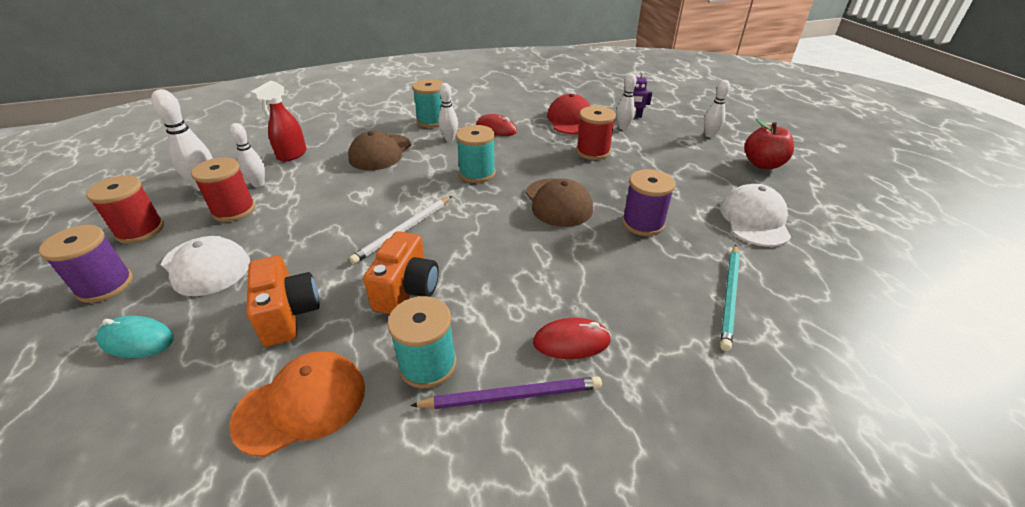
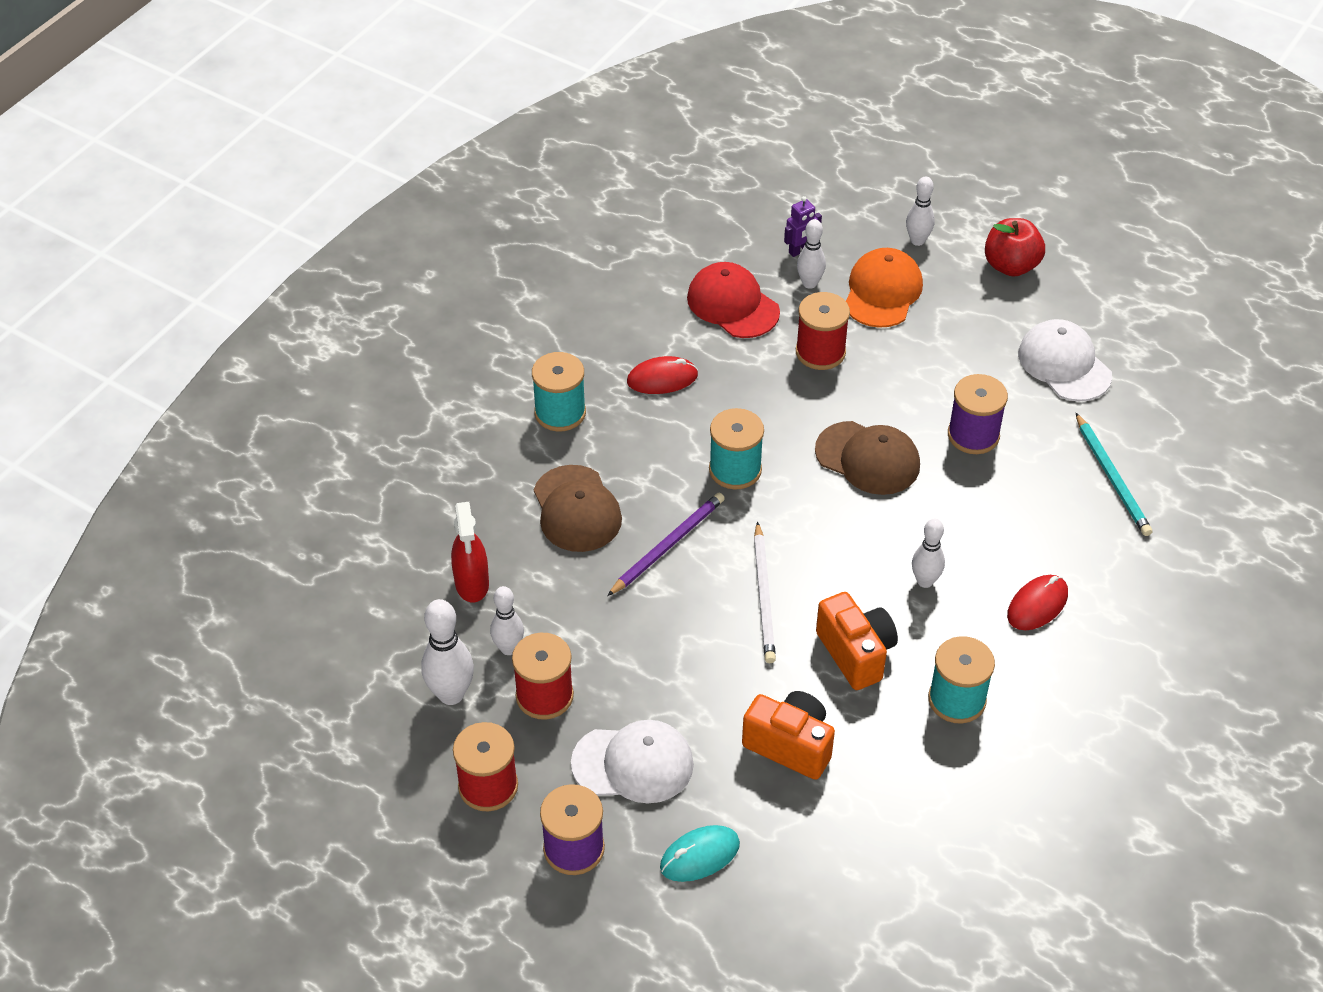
camera: 40 degrees left, 10 degrees up
(301, 404) = (908, 792): orange cap -> orange cap (882, 292)
(449, 138) = (628, 432): white bowling pin -> white bowling pin (925, 581)
(512, 396) = (1042, 677): purple pencil -> purple pencil (668, 545)

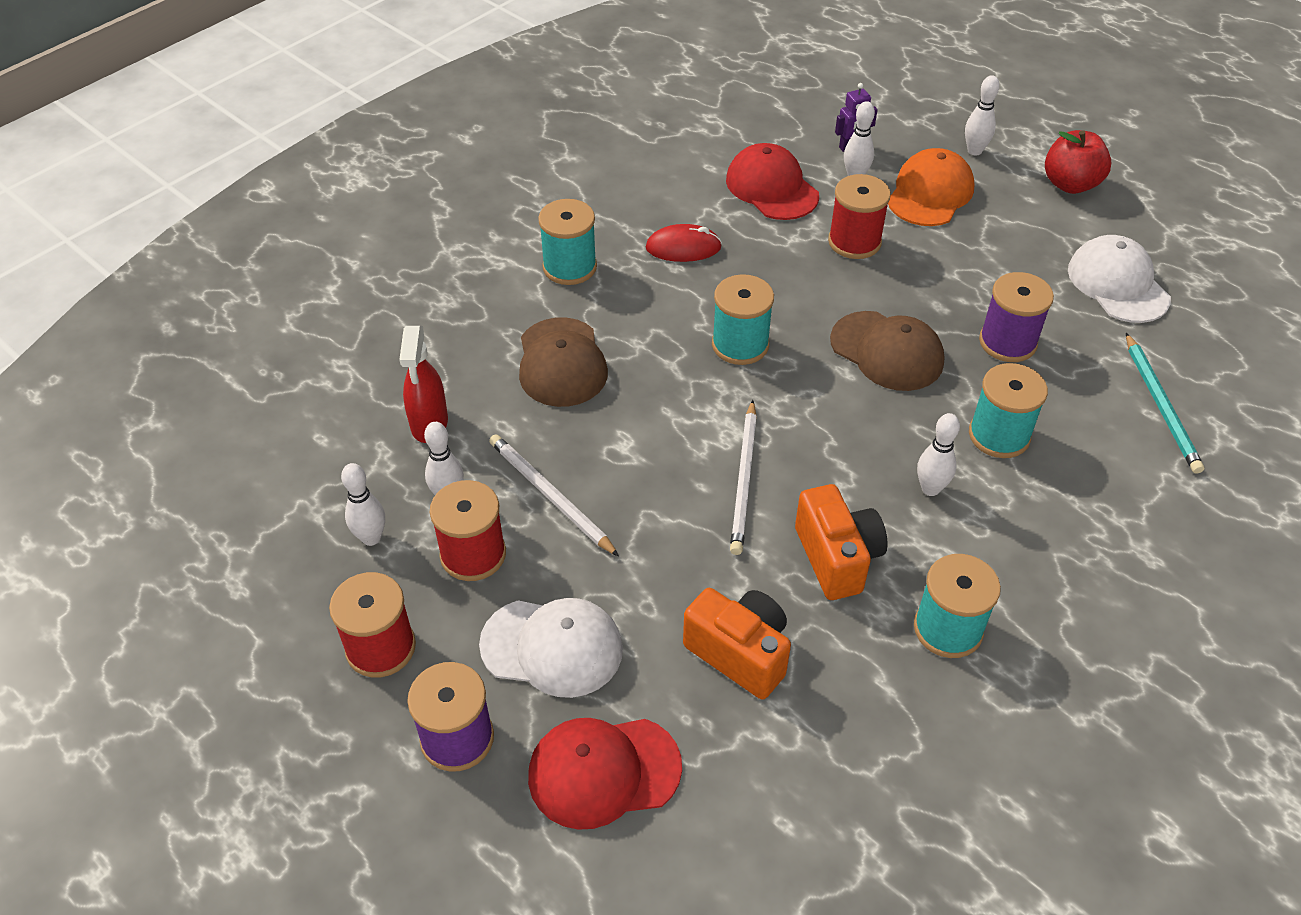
camera: 10 degrees right, 0 degrees up
(451, 694) = (371, 538): white bowling pin -> white bowling pin, size x0.66
(598, 634) = (550, 496): none -> white pencil
(668, 545) = (650, 412): purple pencil -> none
(700, 856) = (603, 771): turquoise mouse -> red cap
(977, 524) = (999, 435): none -> turquoise spool
(1037, 605) = (1058, 533): red mouse -> none

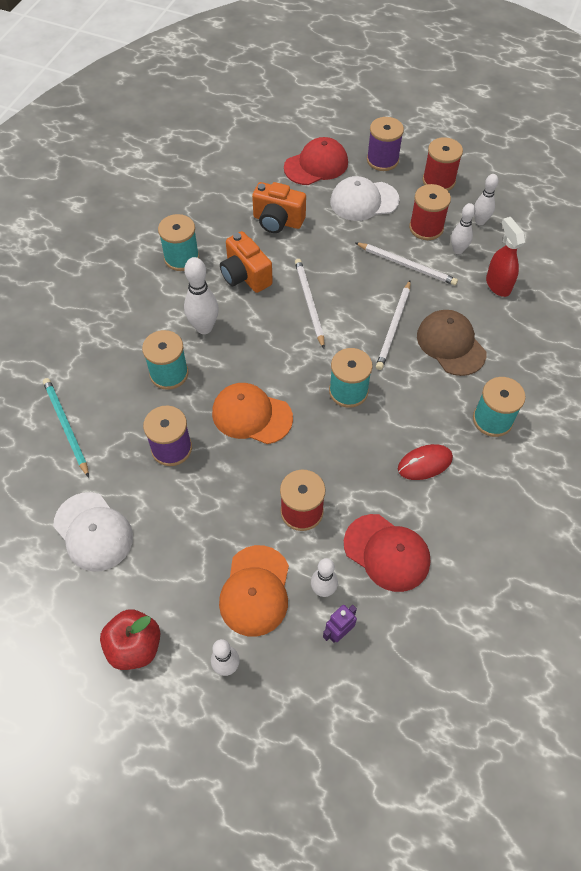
camera: 160 degrees right, 10 degrees up
(629, 408) = (393, 327): none -> white pencil
(887, 351) = (251, 415): brown cap -> orange cap
(930, 489) = (204, 327): white bowling pin -> white bowling pin, size x1.51

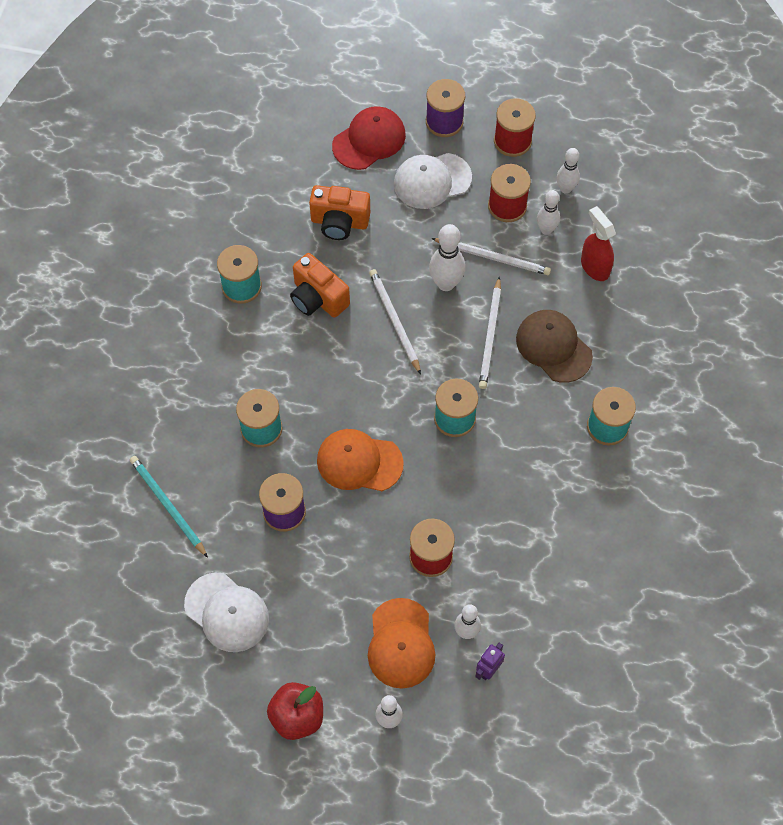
camera: 10 degrees left, 5 degrees up
(204, 327) = (286, 368): white bowling pin -> white bowling pin (446, 283)
(387, 552) = (521, 584): red cap -> none
(424, 463) = (545, 485): red mouse -> none

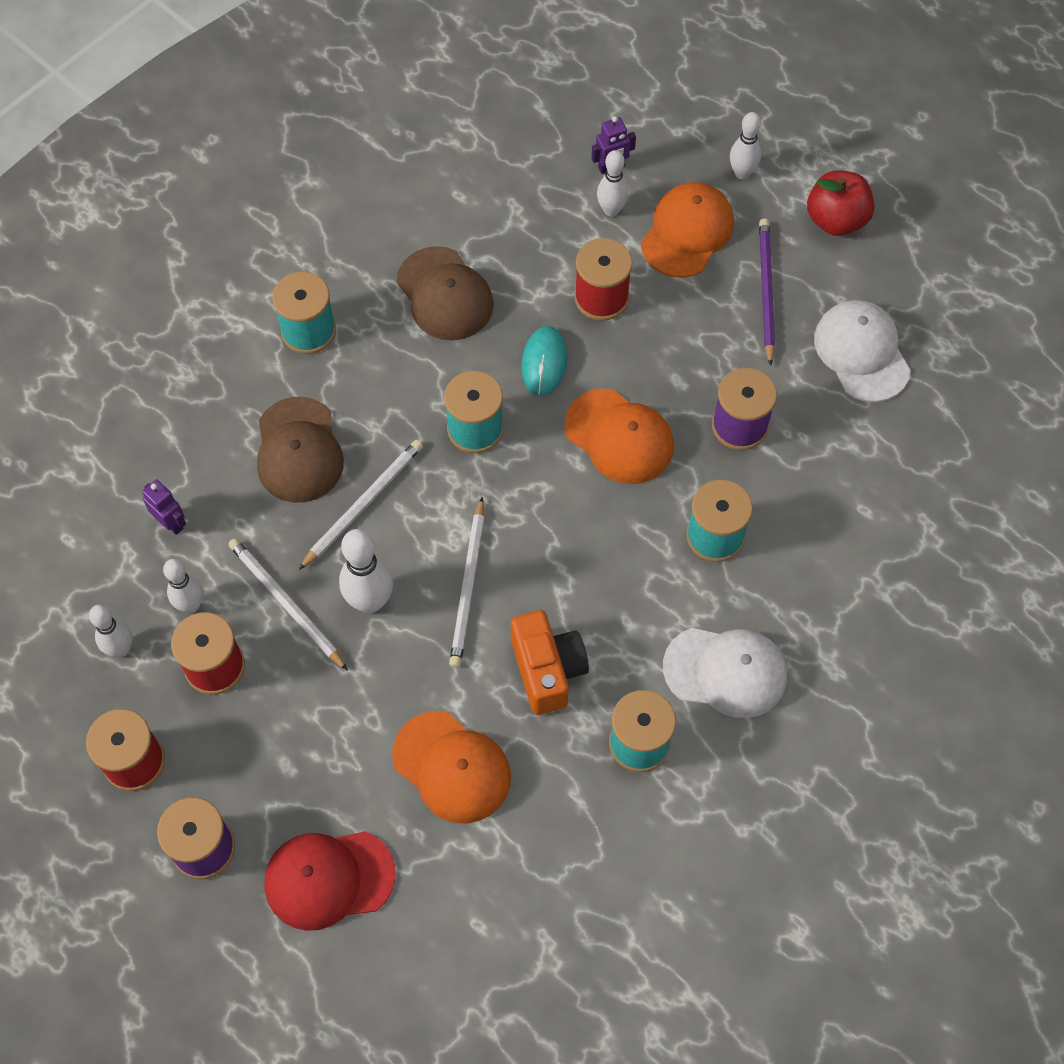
camera: 150 degrees left, 0 degrees up
(168, 506) = (876, 502): turquoise pencil -> none
(318, 625) = (766, 291): none -> purple pencil
(339, 222) = (452, 767): orange camera -> orange cap
(432, 181) = (286, 761): white cap -> white cap (725, 671)
(439, 487) = (544, 362): none -> turquoise mouse
(538, 501) = (445, 294): none -> brown cap
(594, 267) = (171, 523): red spray bottle -> purple robot

